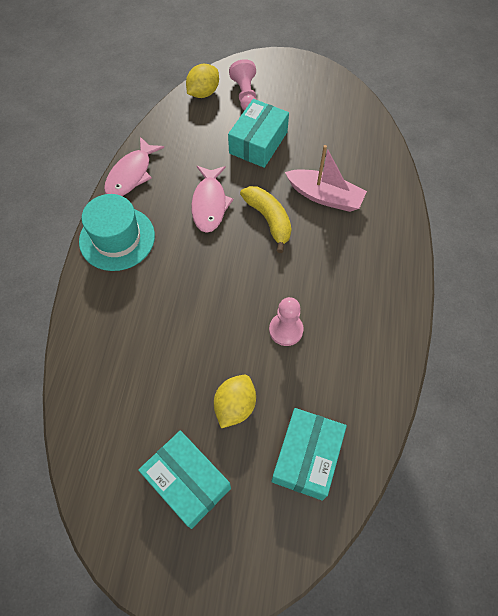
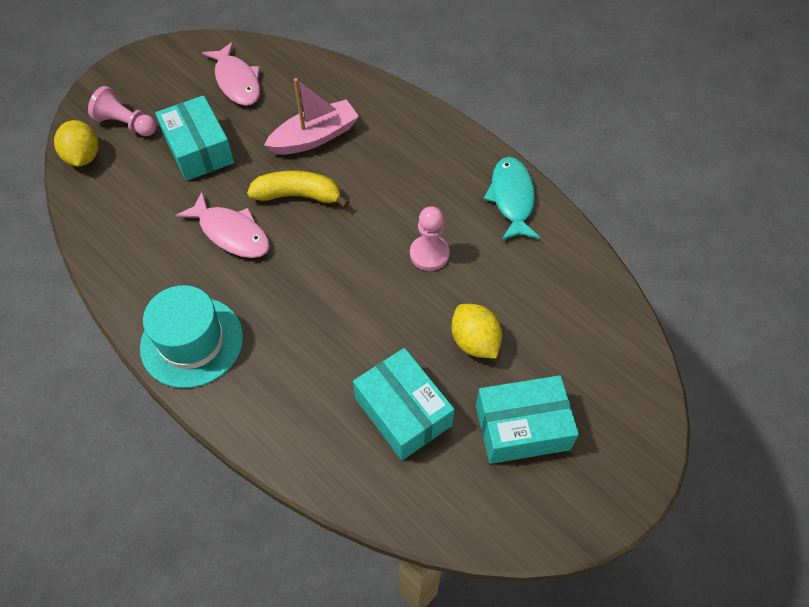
camera: 55 degrees left, 5 degrees down
(131, 174) = (121, 283): pink fish -> pink fish (237, 81)
(306, 457) = (565, 313): turquoise box -> turquoise box (403, 412)
(381, 355) = (512, 198): none -> turquoise fish

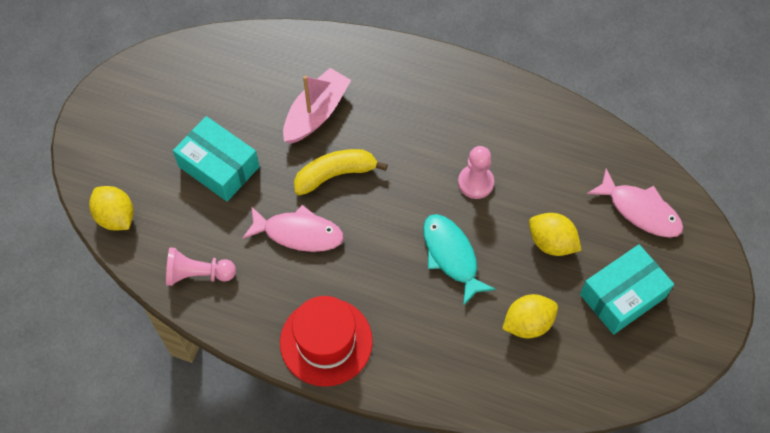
camera: 25 degrees left, 5 degrees up
(126, 124) = (134, 168): pink pawn -> pink pawn (198, 274)
(192, 342) = (326, 341): turquoise hat -> red hat
(237, 81) = (210, 85): pink fish -> pink fish (640, 210)
(403, 412) = (528, 323): turquoise box -> yellow lemon
(512, 198) = (515, 104): turquoise fish -> turquoise fish (451, 256)

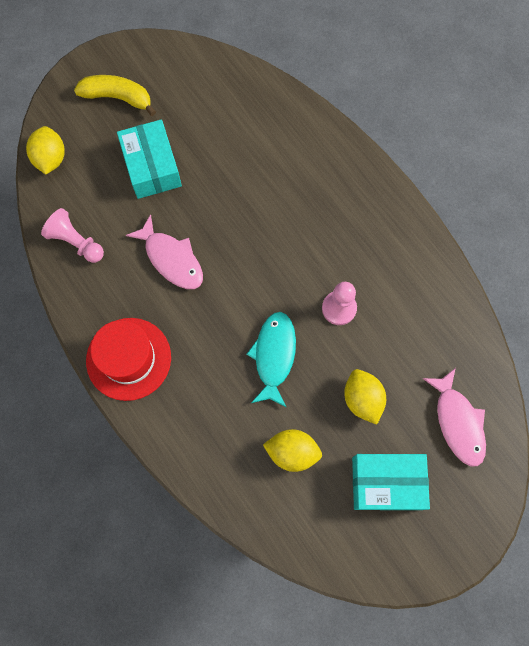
camera: 35 degrees right, 10 degrees up
(316, 113) = (256, 170): pink boat -> none
(335, 174) = (234, 230): yellow banana -> yellow banana (118, 97)

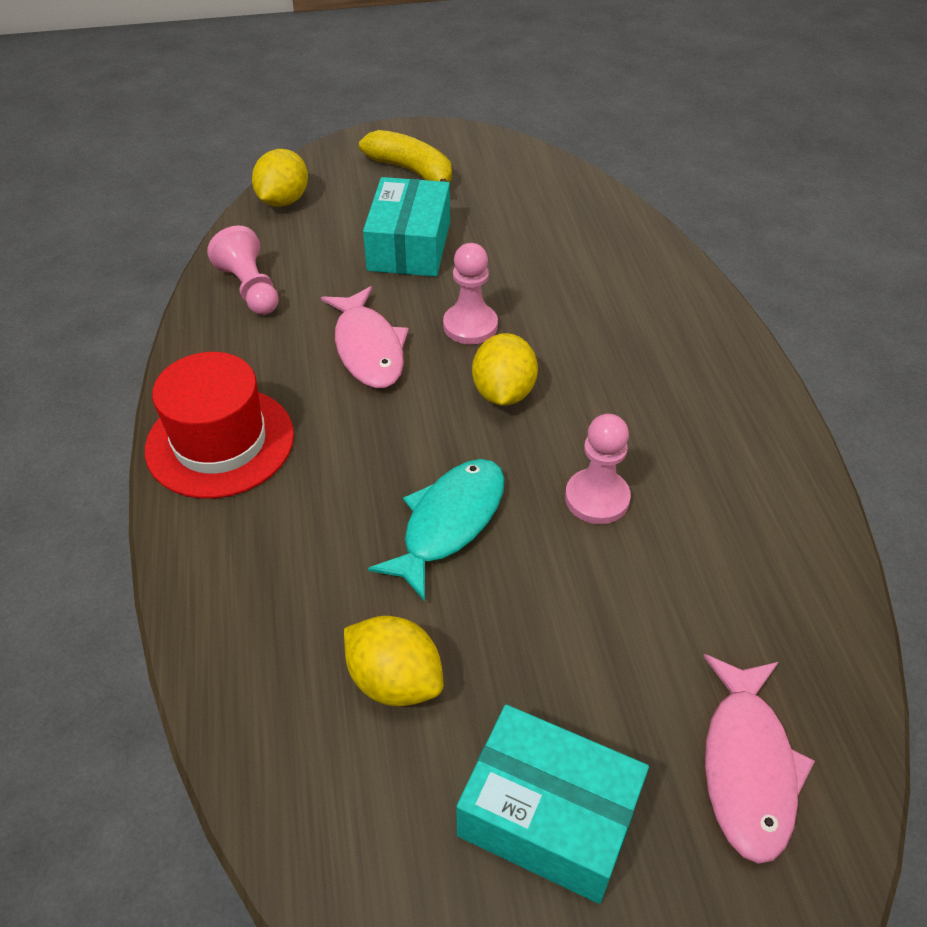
camera: 25 degrees right, 25 degrees down
(220, 217) = (470, 326): none -> pink pawn
(362, 399) = (571, 648): yellow lemon -> yellow lemon (503, 393)

